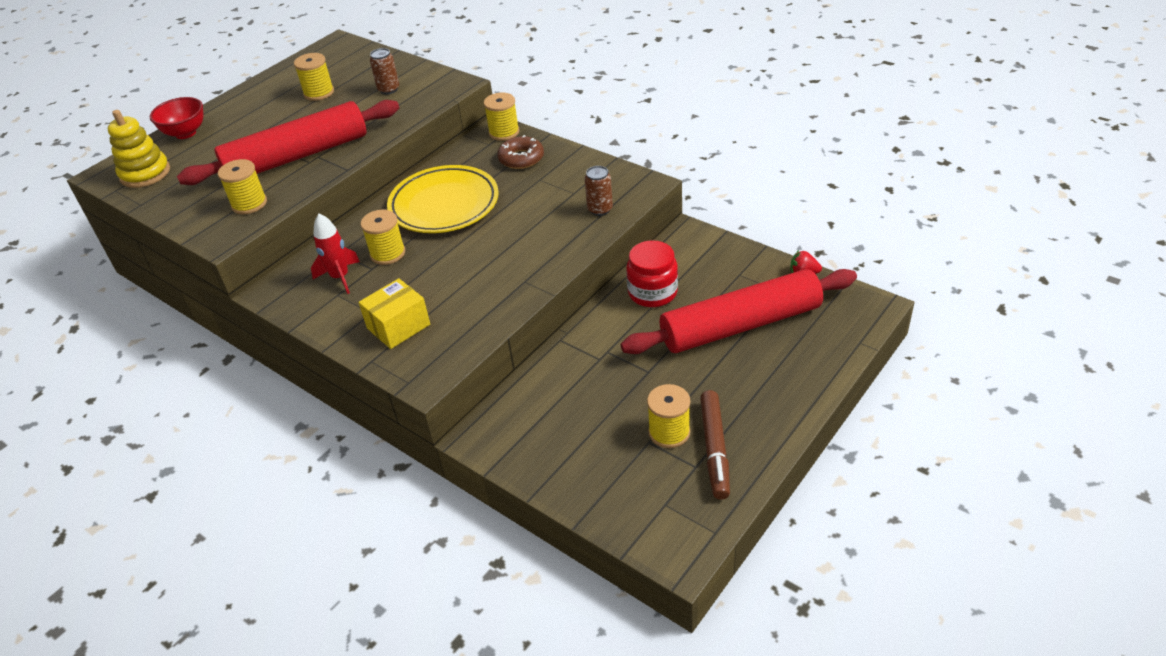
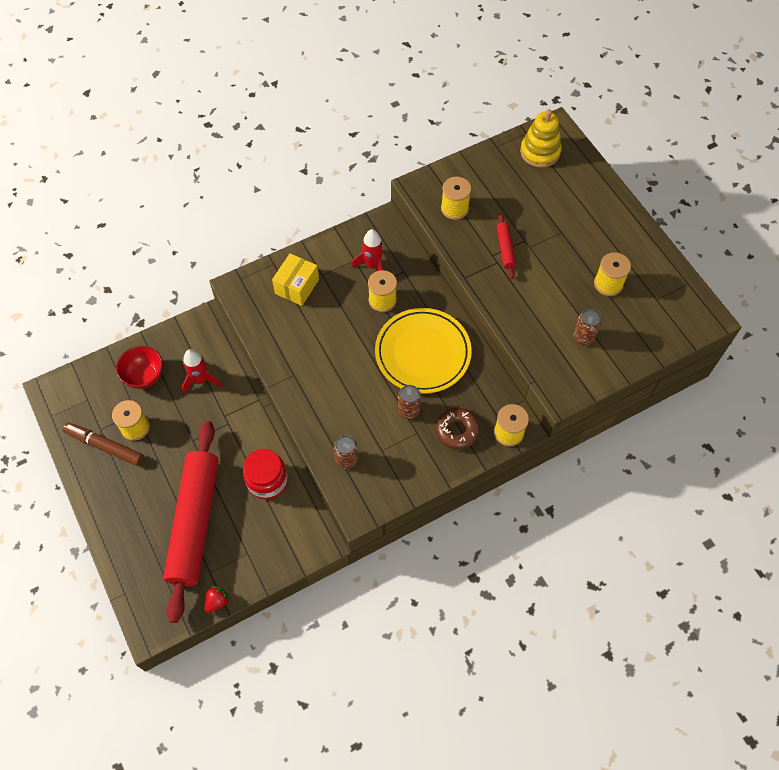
camera: 110 degrees right, 20 degrees up
(185, 133) = (590, 182): red bowl -> red bowl (144, 376)
(297, 156) = (505, 249): red rolling pin -> red rolling pin, size x0.40
(398, 326) = (297, 286): yellow box -> yellow box turned 45 degrees clockwise
(517, 192) = (408, 410): none -> brown can
(565, 402) = (201, 380): none -> red rocket

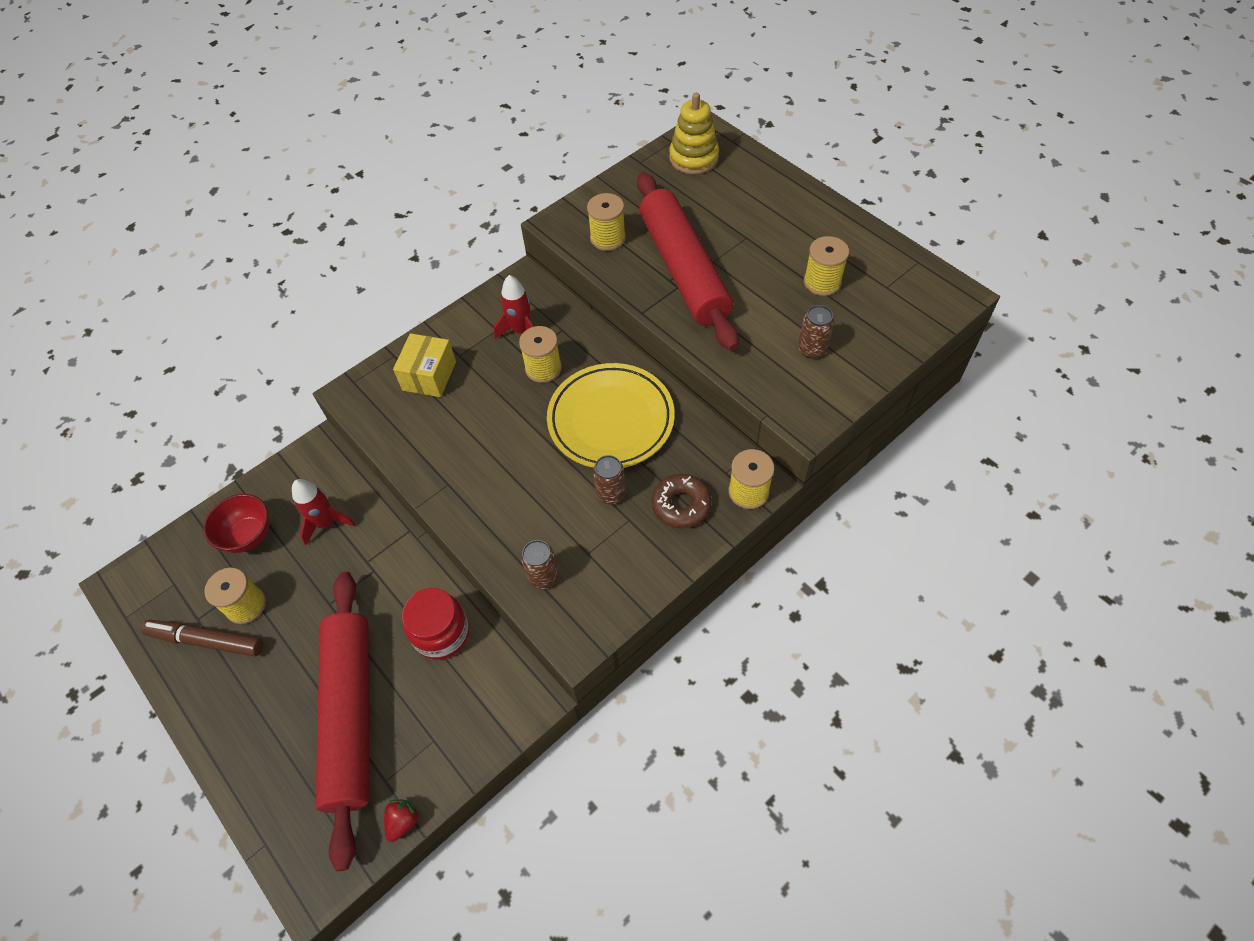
camera: 10 degrees left, 5 degrees down
(505, 249) = (683, 270): red rolling pin -> red rolling pin, size x2.49

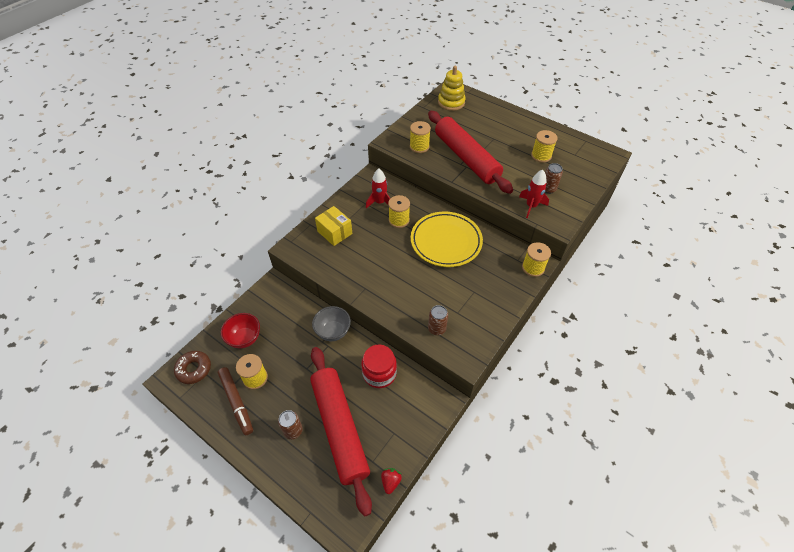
camera: 15 degrees left, 5 degrees down
(206, 640) = (236, 402): brown marker -> brown marker turned 120 degrees counterclockwise
(326, 523) = (290, 324): red rocket -> red rocket (531, 206)
(389, 548) = (333, 332): none -> grey bowl
(429, 376) = (334, 232): yellow box -> yellow box turned 45 degrees counterclockwise
(611, 494) = (459, 280): brown can -> brown can (293, 430)
(681, 505) = (499, 280): brown donut -> brown donut (194, 369)

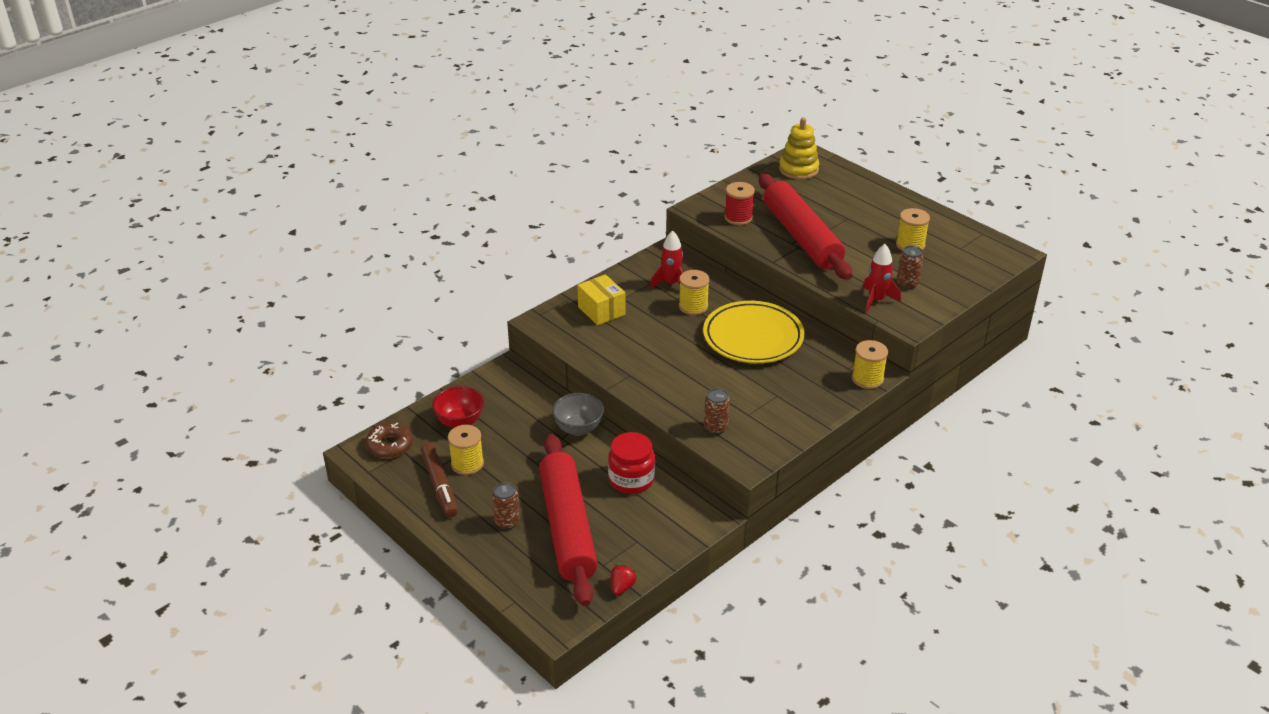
camera: 10 degrees right, 15 degrees down
(419, 146) = (738, 217): yellow spool -> red spool

